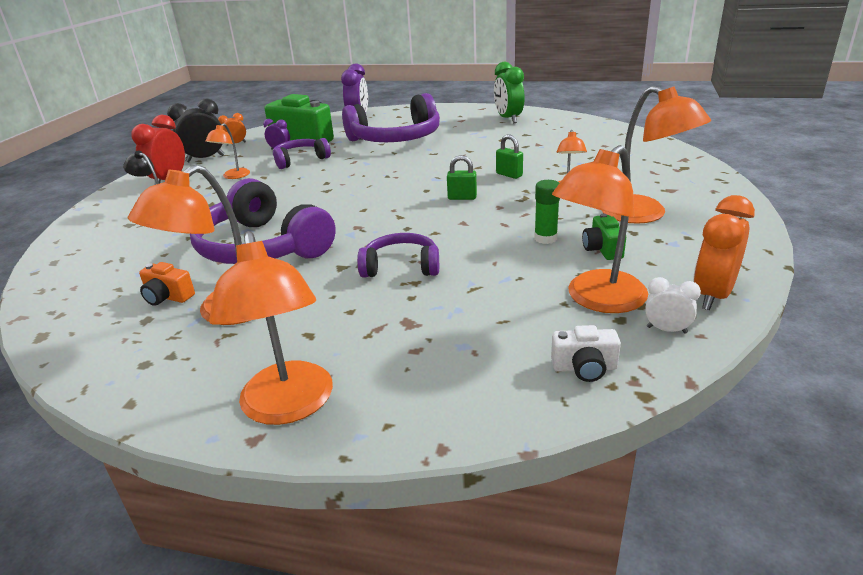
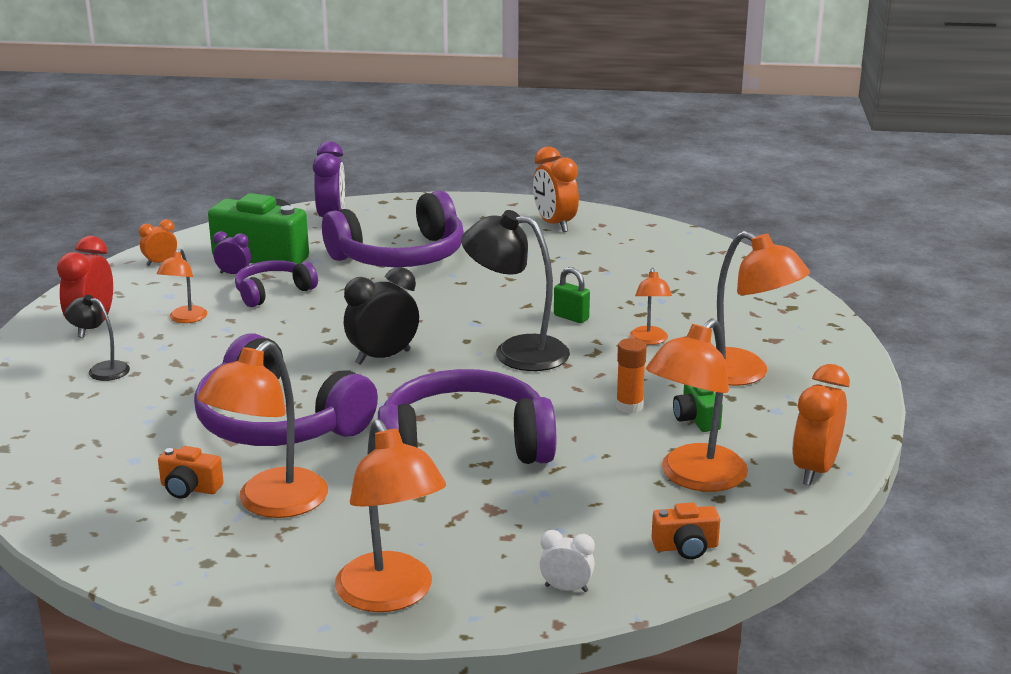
camera: 10 degrees left, 5 degrees down
(205, 159) = (126, 289): black clock -> black clock (383, 357)
(401, 266) = (464, 444): purple headphones -> purple headphones, size x1.84
(462, 197) = (516, 351): green padlock -> black lamp
(508, 119) = (554, 224): green clock -> orange clock
(545, 238) = (629, 406): green glue stick -> orange glue stick
(584, 368) = (685, 547): white camera -> orange camera
(666, 330) = (766, 507): white clock -> white clock (566, 588)

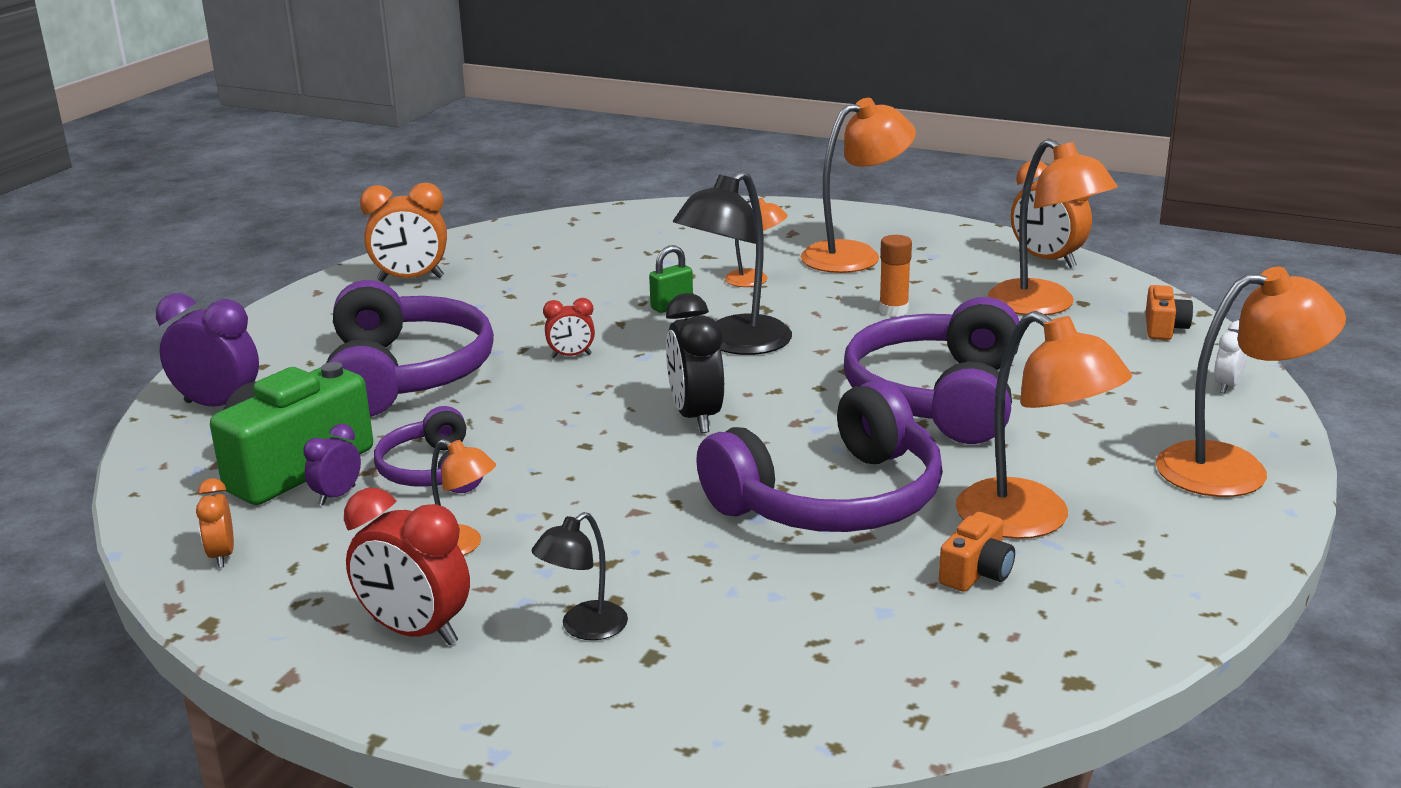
camera: 70 degrees left, 0 degrees up
(459, 299) = (571, 356): none -> red clock
(696, 419) = (934, 287): green camera -> none

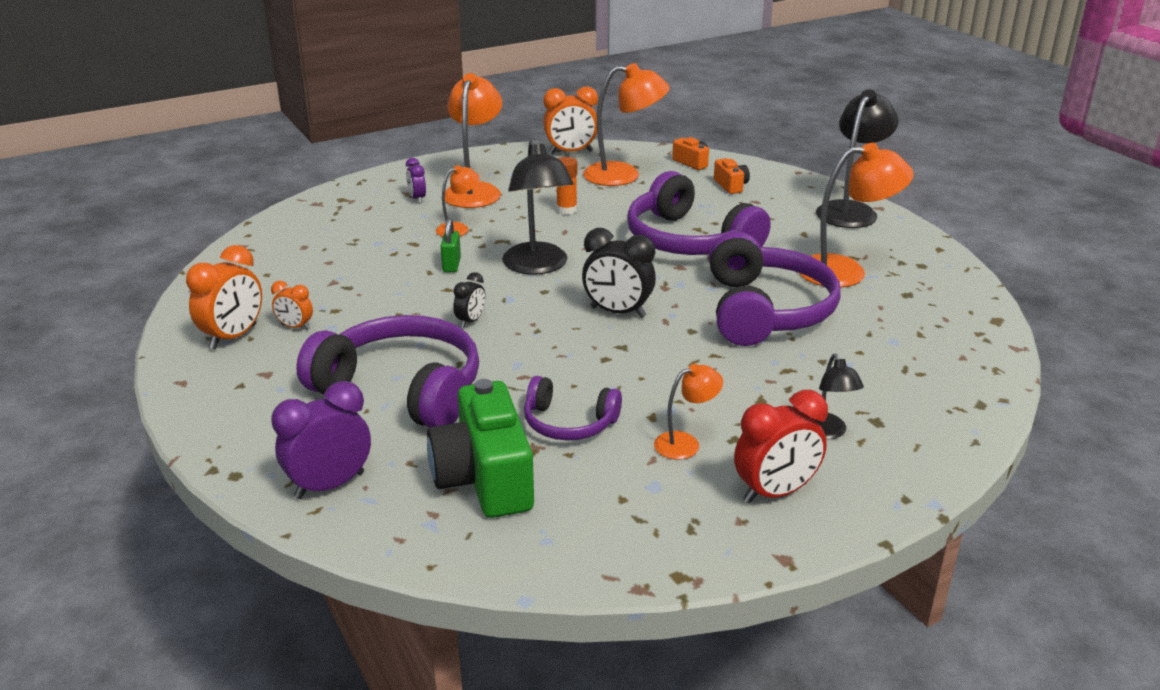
camera: 55 degrees left, 5 degrees up
(222, 556) = (587, 546): orange clock -> orange clock (295, 327)
(337, 496) = (556, 471): purple clock -> purple clock (417, 199)
(571, 356) = (471, 321): red clock -> black clock
(976, 573) = (881, 304): orange camera -> orange camera (731, 186)
(1227, 386) = (771, 177): white clock -> none
(1234, 469) = (850, 210): orange lamp -> black lamp

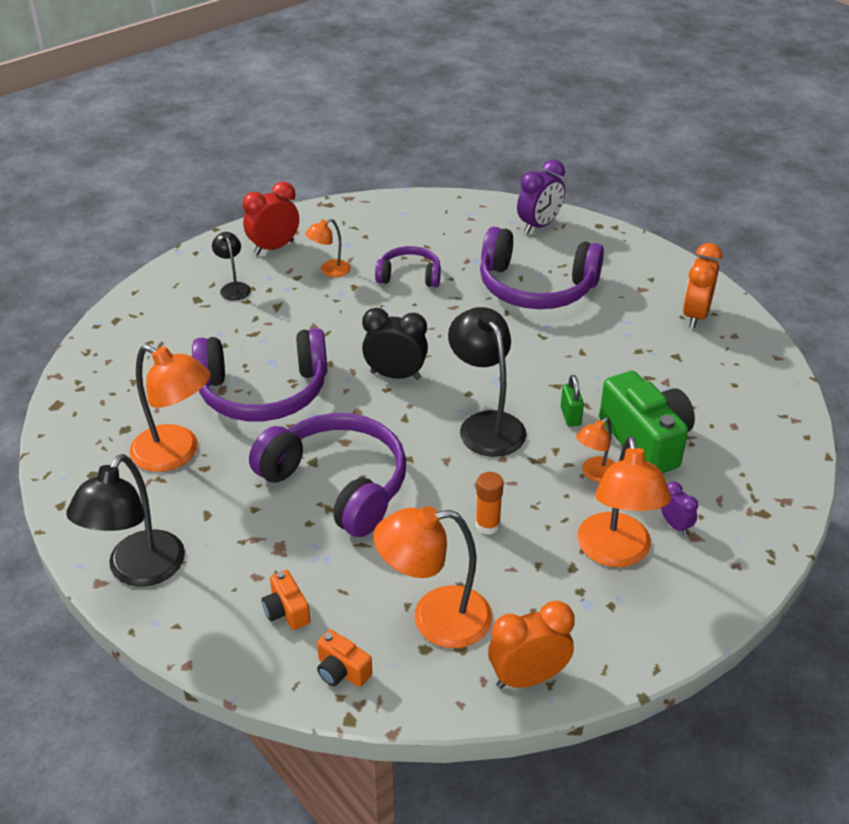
camera: 170 degrees right, 10 degrees up
(295, 327) = (656, 330): orange clock -> none
(471, 321) = (517, 352): black clock -> none
(484, 478) = (450, 238): green camera -> green camera (646, 440)
(766, 311) = (263, 392): purple headphones -> purple headphones turned 90 degrees counterclockwise
(845, 271) = (176, 454): orange lamp -> orange lamp turned 135 degrees counterclockwise

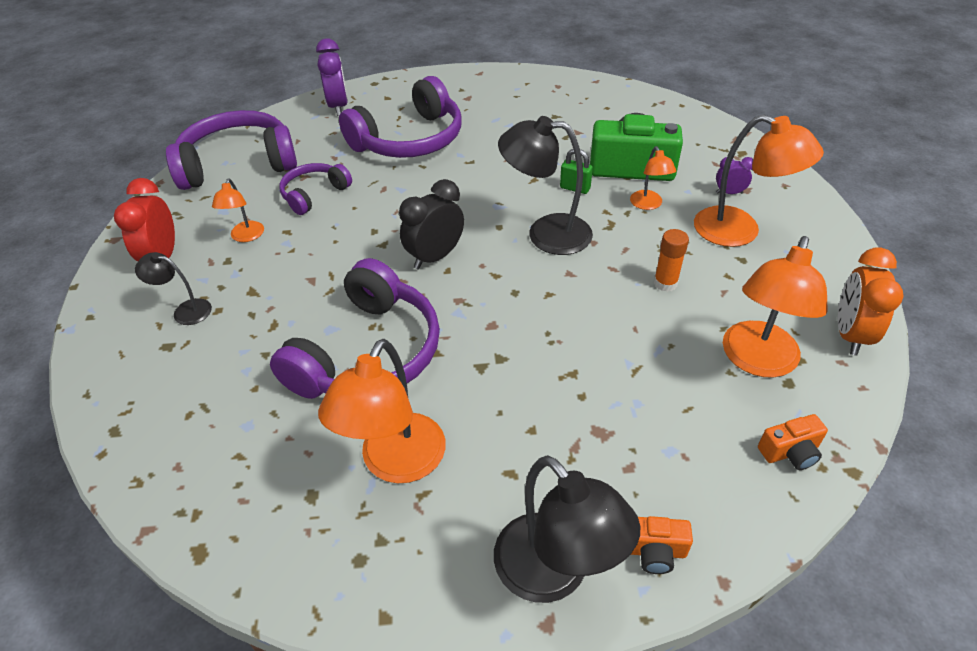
camera: 55 degrees left, 5 degrees up
(176, 454) = (396, 463): orange lamp -> orange lamp turned 135 degrees clockwise
(286, 611) = (690, 462): orange camera -> orange camera (653, 551)
(338, 484) = (545, 353): purple headphones -> purple headphones (238, 164)
(695, 315) = (521, 90): orange clock -> none

